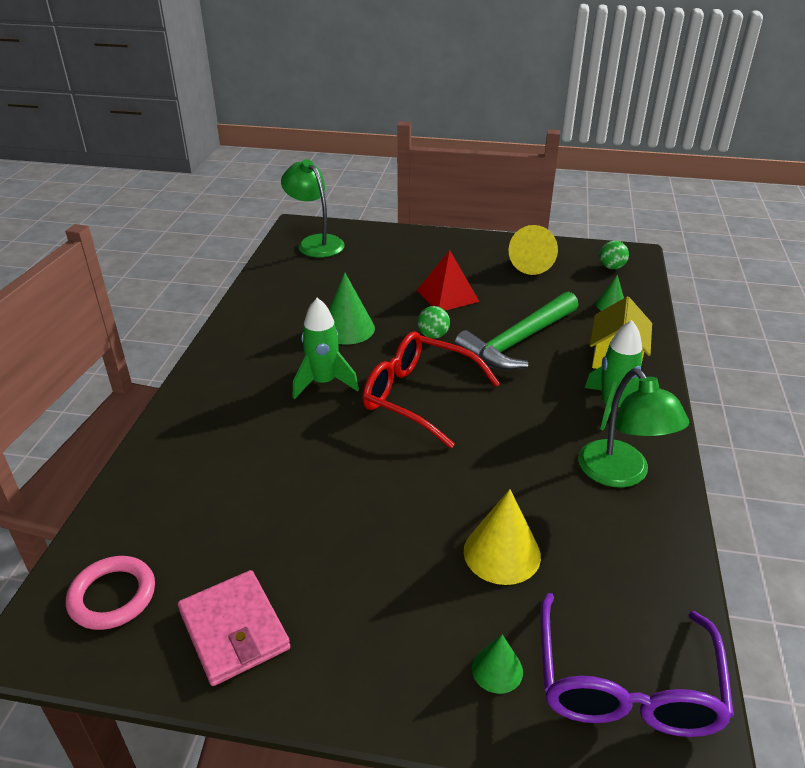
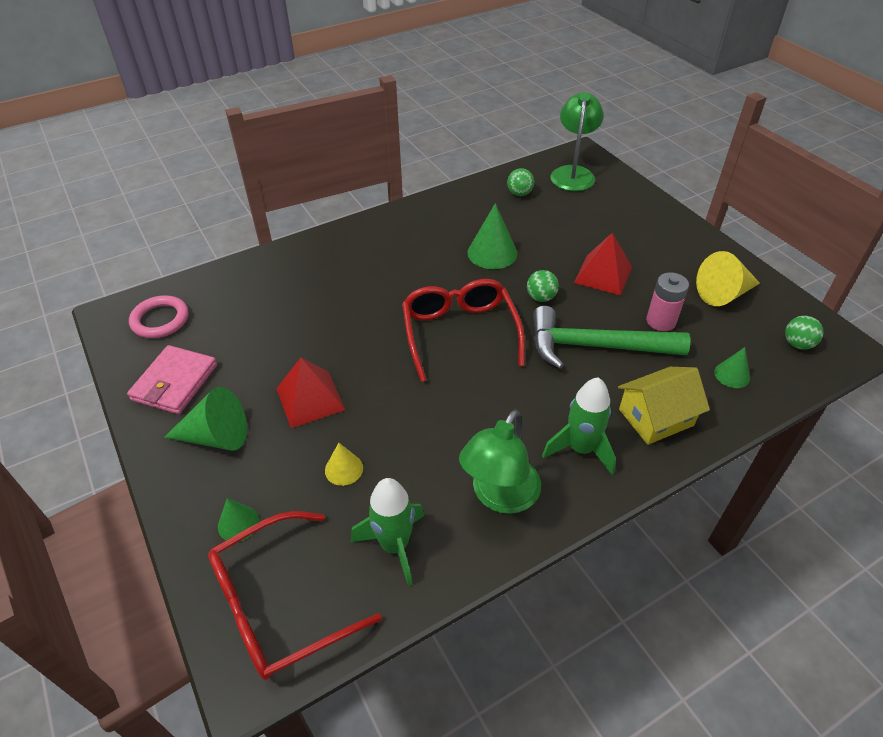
camera: 50 degrees right, 10 degrees up
(297, 277) = (519, 193): none -> green ball
(323, 383) = (419, 280): green rocket -> green rocket (394, 545)
(359, 631) = (216, 437): none -> green cone
(388, 531) = (310, 399): none -> red pyramid
(502, 553) = (344, 469): yellow cone -> yellow cone, size x0.58
(527, 301) = (660, 321): none -> pink battery
(626, 686) = (278, 605): purple glasses -> red glasses

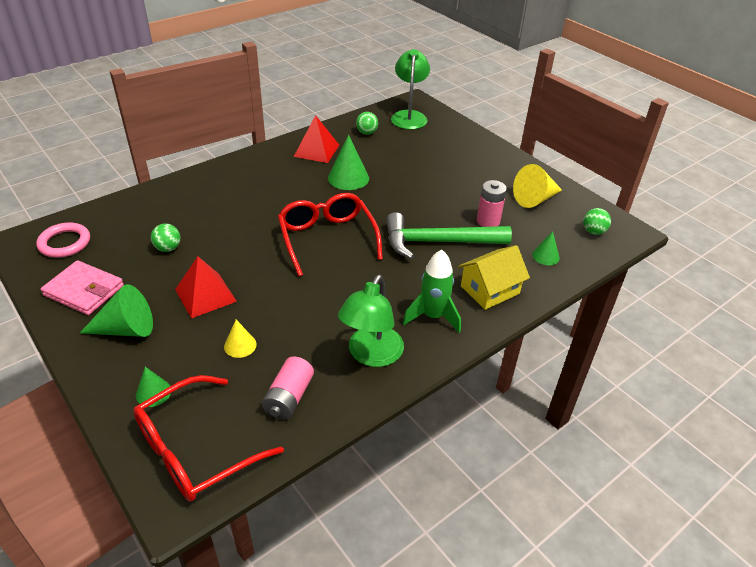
camera: 10 degrees left, 5 degrees down
(175, 382) = (84, 290): pink wallet -> pink wallet turned 75 degrees counterclockwise
(394, 545) = (289, 397): green rocket -> pink battery
(541, 297) = (391, 209): green ball -> green ball (168, 248)
(603, 274) = (439, 189): red pyramid -> red pyramid (316, 150)

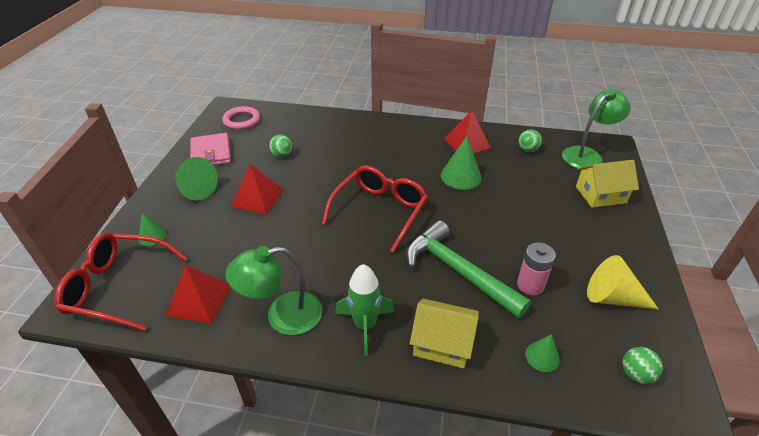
camera: 50 degrees right, 0 degrees up
(240, 345) = (227, 243): yellow cone -> none
(289, 397) = (199, 300): pink battery -> red pyramid
(451, 139) = (600, 194): none -> yellow house

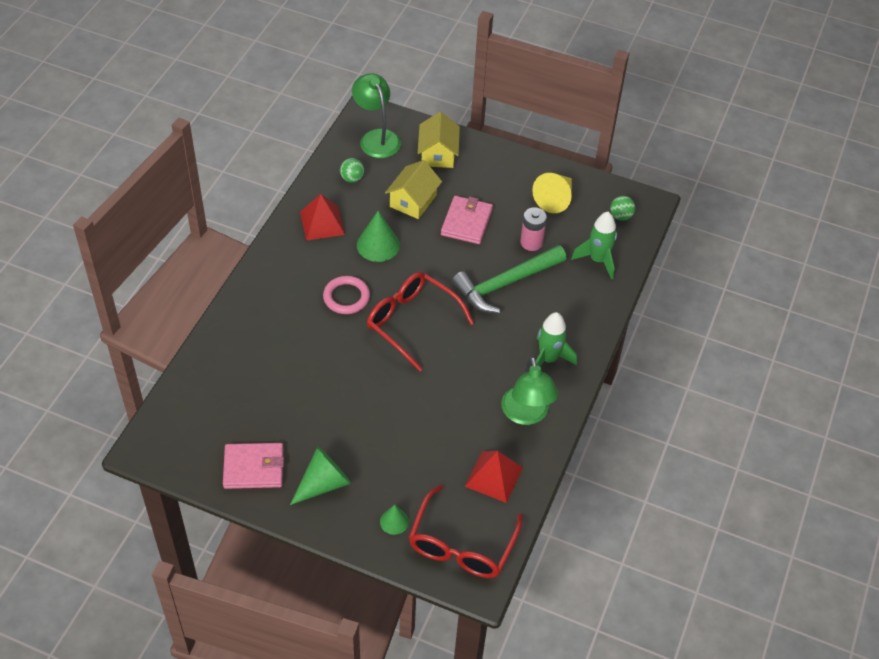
camera: 80 degrees left, 10 degrees up
(241, 120) = (187, 432): pink ring -> pink ring (346, 297)
(257, 198) = (358, 424): red pyramid -> none
(282, 155) = (284, 395): green ball -> none
(442, 343) = (575, 314): yellow house -> yellow house (413, 201)
(525, 228) = (466, 222): none -> pink wallet
(542, 356) = (598, 260): green cone -> green rocket

